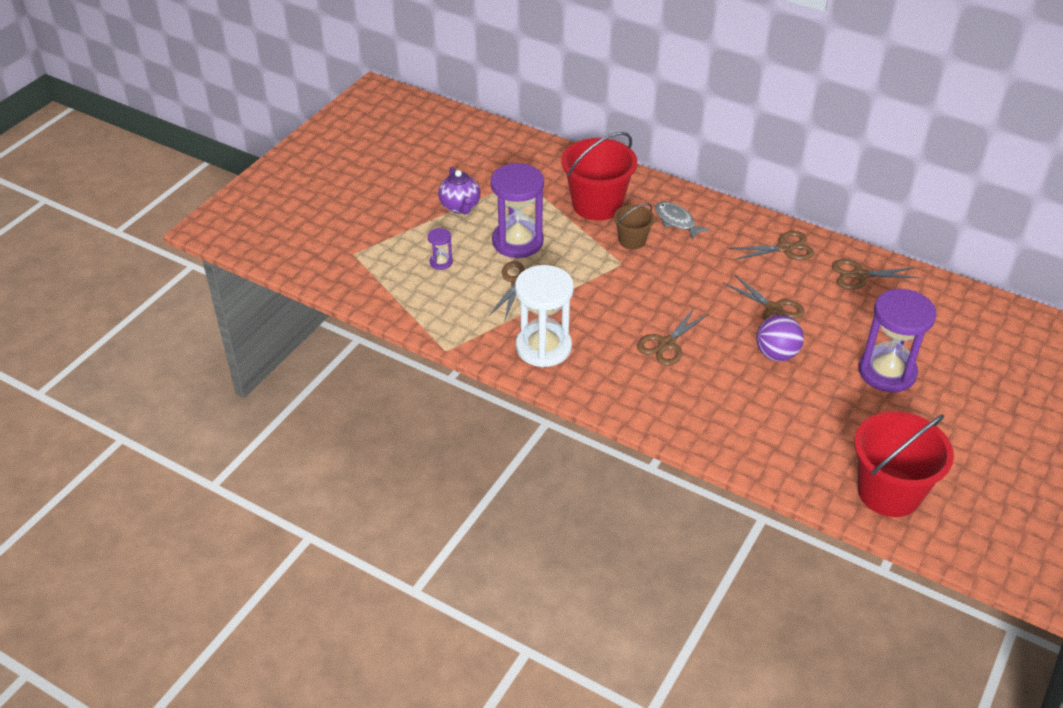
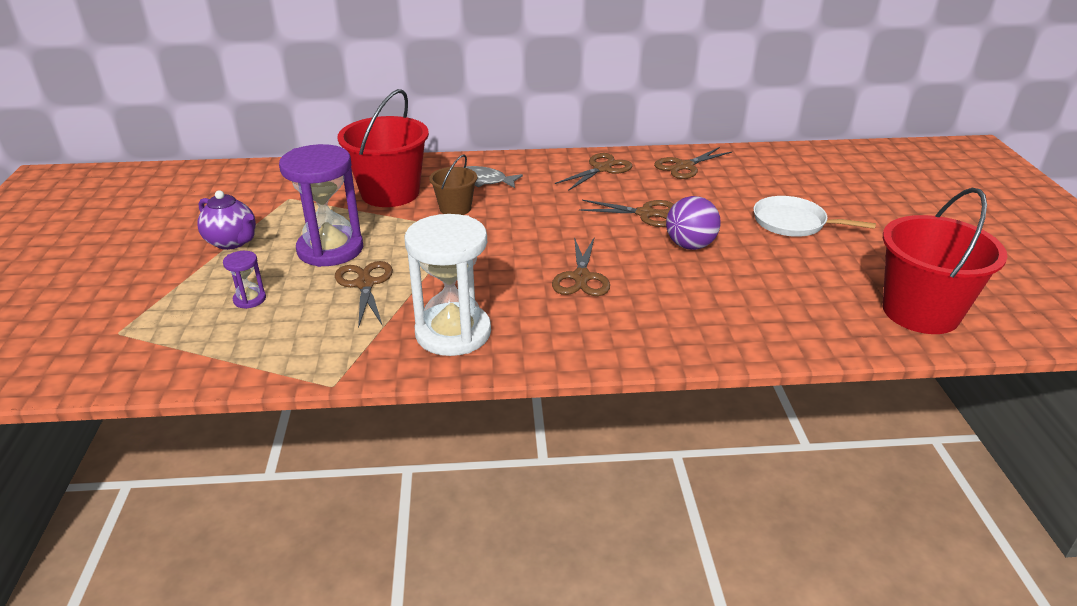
camera: 35 degrees left, 10 degrees down
(887, 372) = (793, 223): purple hourglass -> white pan

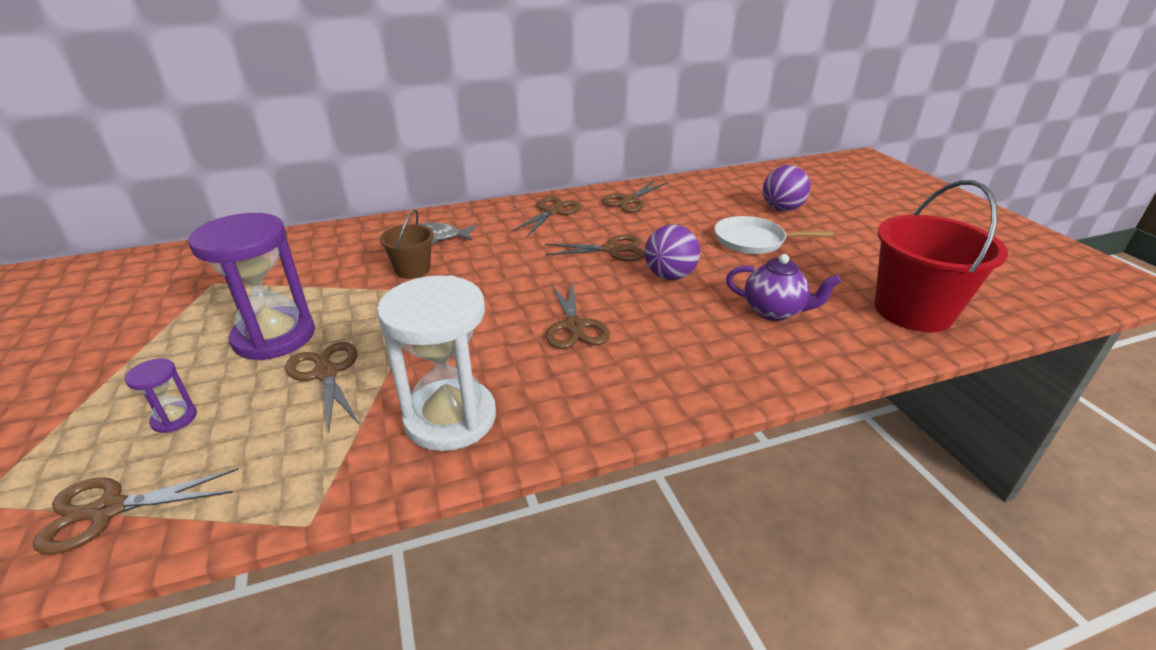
camera: 15 degrees left, 0 degrees up
(202, 352) = (109, 510): none -> brown scissors
(232, 242) = (144, 346): purple teapot -> purple teapot (774, 311)
(390, 193) = (335, 262): red bucket -> none
(843, 194) = (781, 209): none -> purple ball

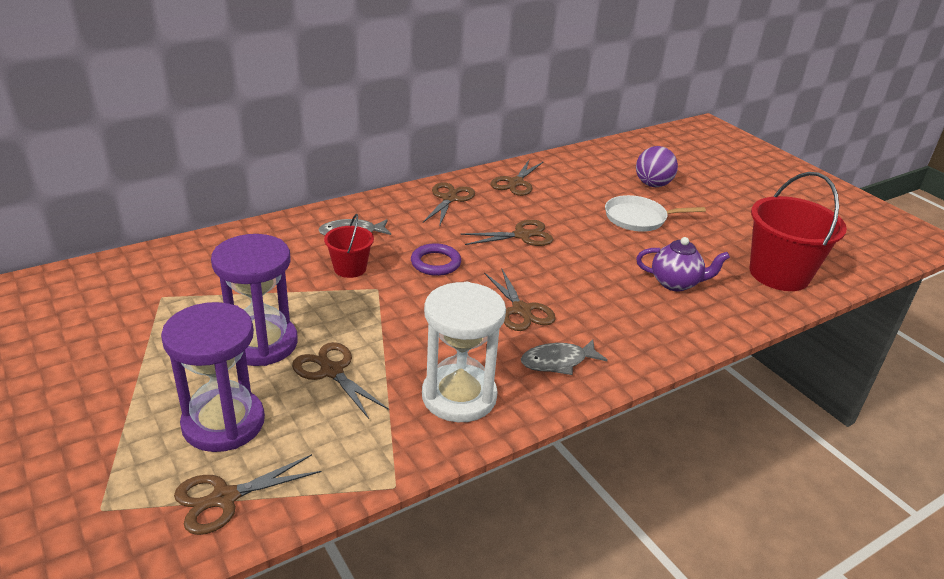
camera: 15 degrees left, 0 degrees up
(174, 418) = (223, 423): purple hourglass -> purple hourglass, size x2.26
(413, 270) = (350, 268): brown bucket -> red bucket
(504, 270) = (435, 263): none -> purple ring
(590, 389) = (558, 362): none -> grey fish
(669, 276) = (581, 257): purple ball -> none

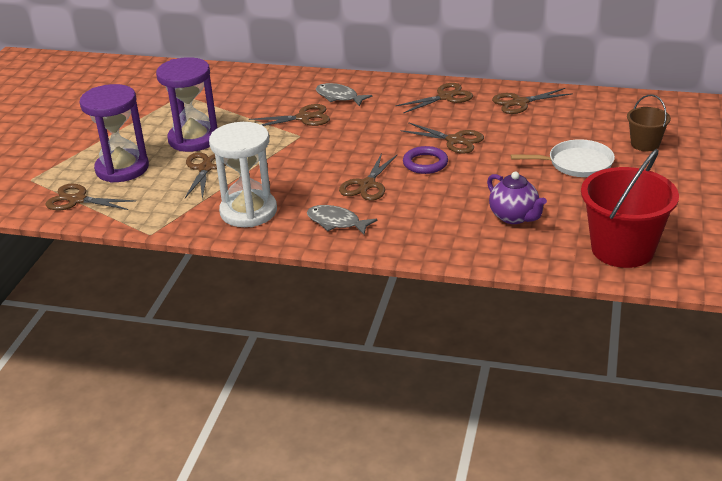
camera: 50 degrees right, 0 degrees up
(350, 268) = (303, 118): red bucket -> brown scissors
(435, 263) = (362, 135): purple ring -> purple ring (425, 163)
(638, 218) = (576, 163): white pan -> white pan turned 135 degrees clockwise
(652, 185) = (645, 144): purple ball -> brown bucket

